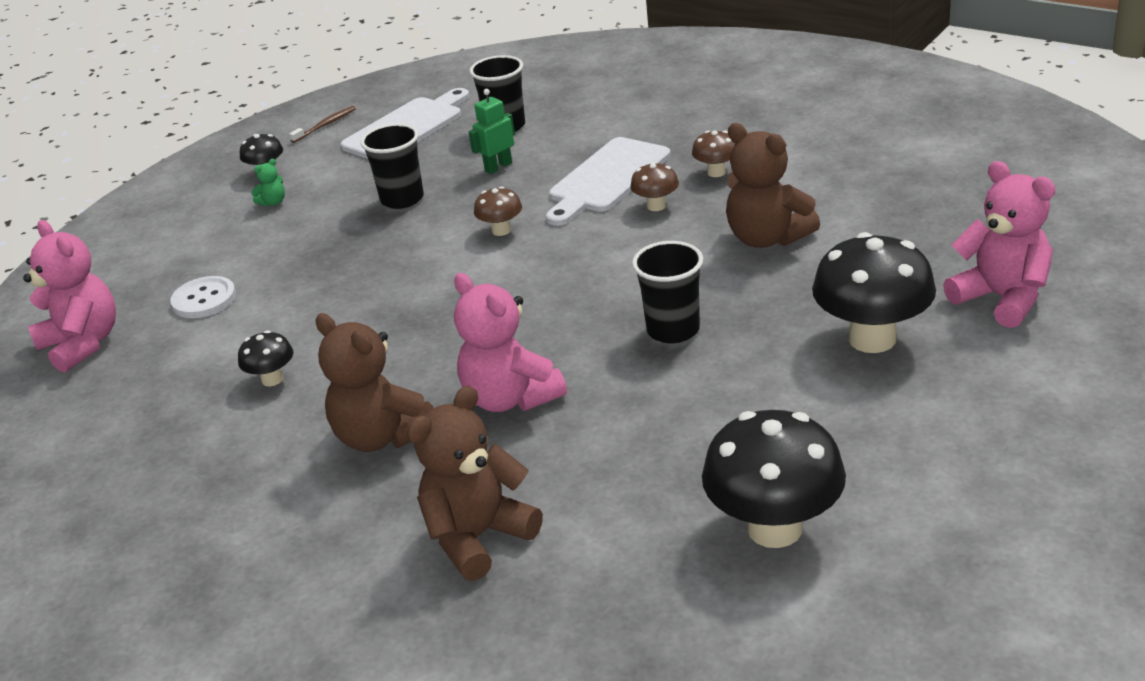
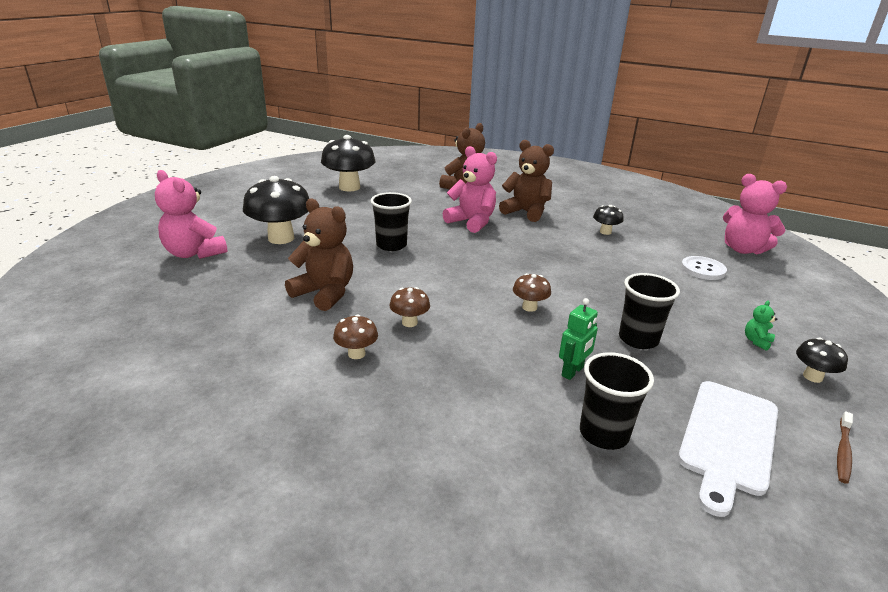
camera: 165 degrees right, 5 degrees down
(606, 179) = (459, 352): white cutting board -> none

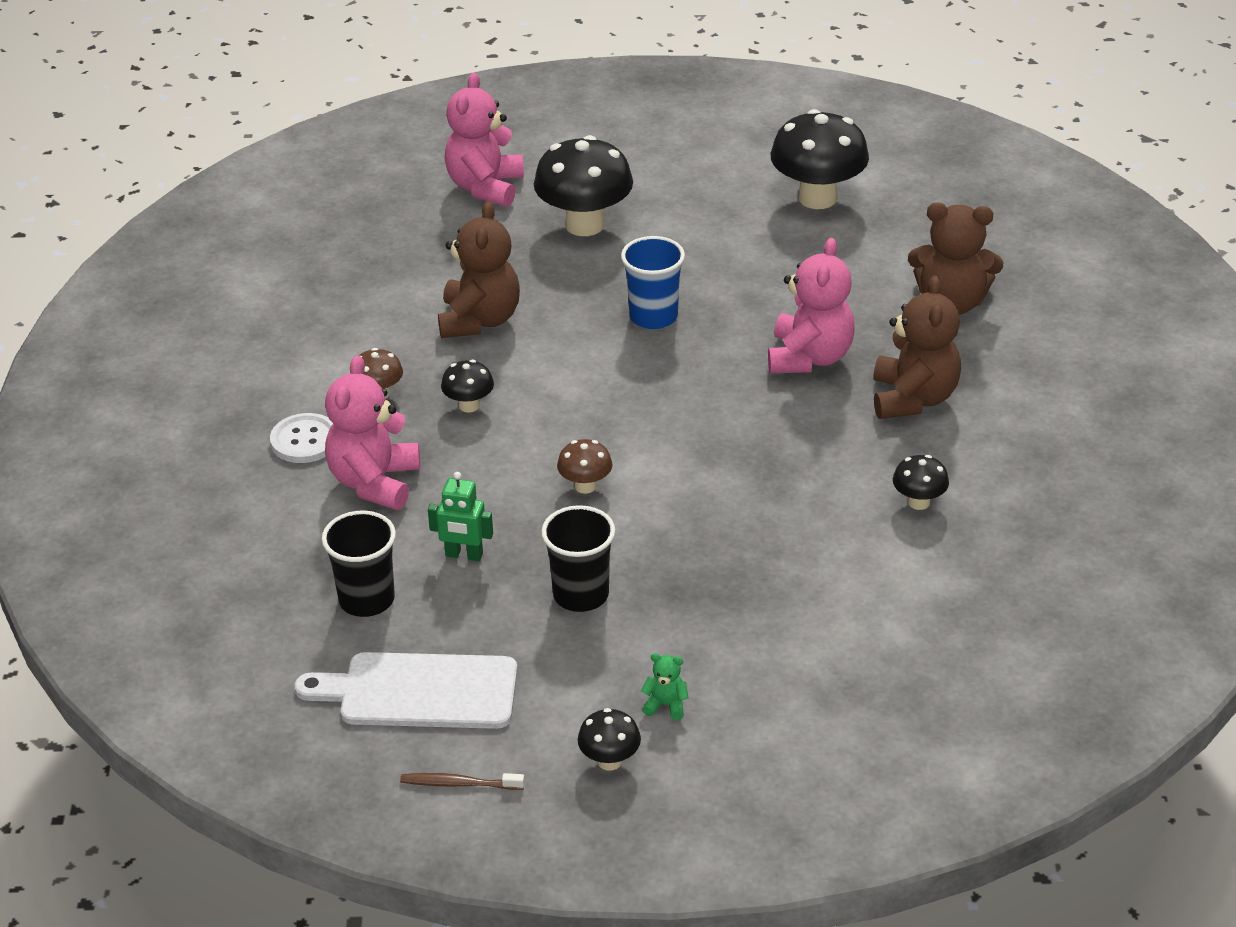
camera: 65 degrees right, 10 degrees up
(391, 245) = (653, 317): black cup -> blue cup
(409, 322) = (469, 405): brown mushroom -> black mushroom
(703, 269) = (867, 632): white button -> white button (305, 440)
(743, 249) = (1008, 673): pink teddy bear -> pink teddy bear (374, 482)

